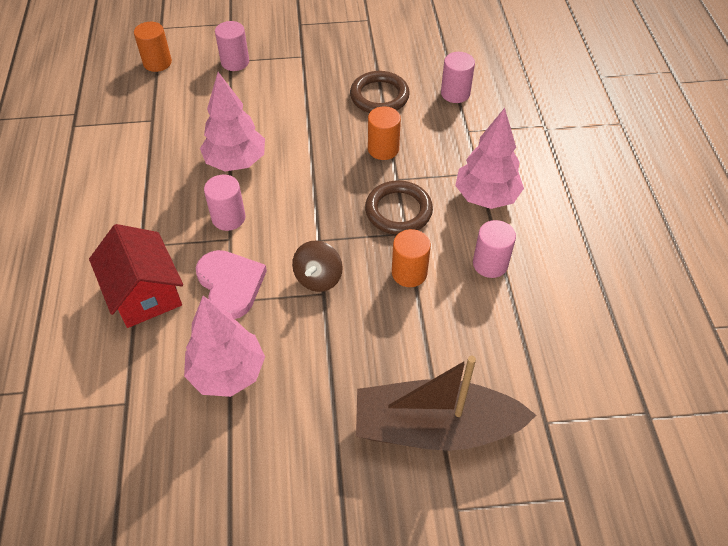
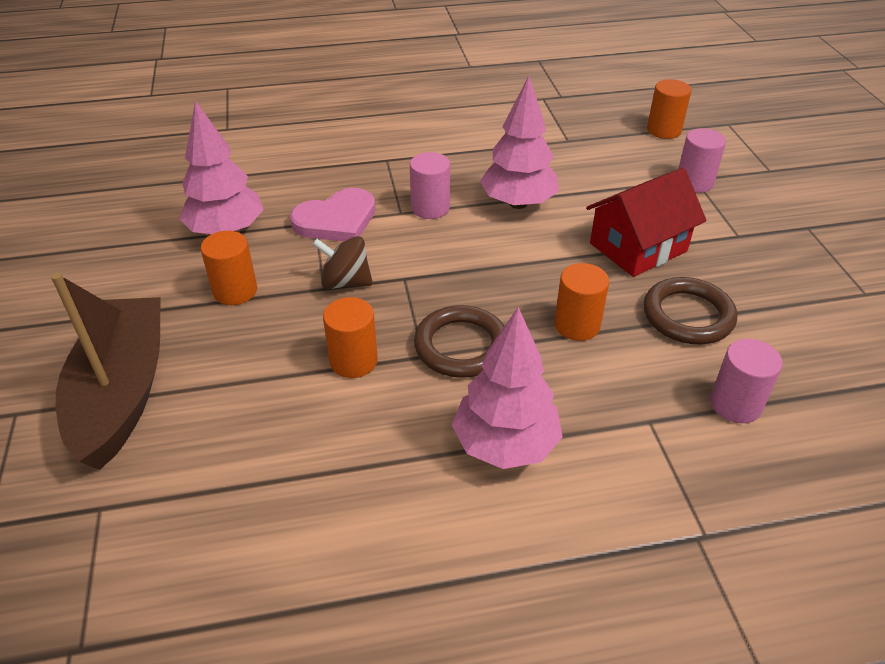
camera: 85 degrees right, 10 degrees down
(144, 292) = (328, 170): red house -> red house (638, 247)
(318, 357) = (235, 291): none -> orange cylinder
(490, 264) = (371, 448): pink cylinder -> none

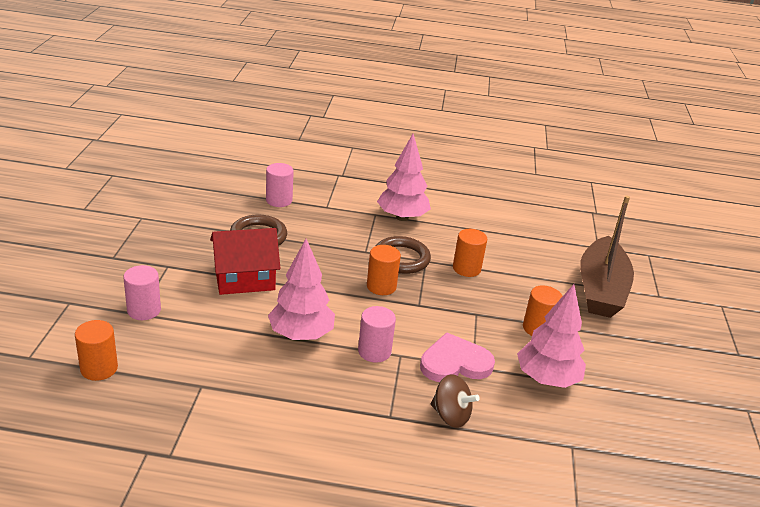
camera: 165 degrees left, 10 degrees down
(345, 282) = (460, 313): brown spinning top -> brown spinning top (450, 415)
(577, 325) = (327, 250): orange cylinder -> orange cylinder (381, 286)

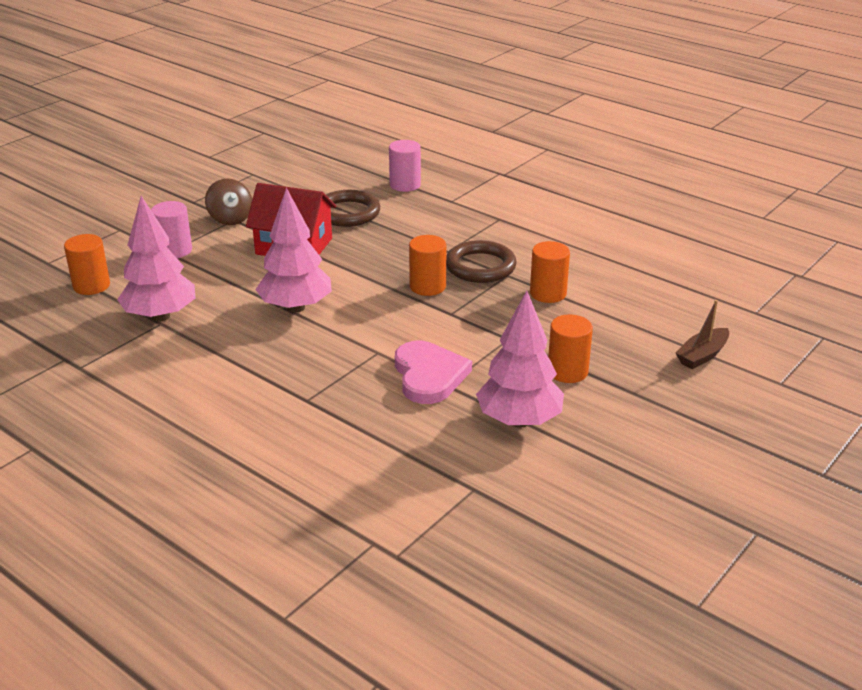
camera: 35 degrees right, 0 degrees up
(374, 351) = (353, 341): pink cylinder -> none
(402, 217) = (527, 228): pink tree -> pink tree (161, 316)
(450, 415) = (369, 419): brown spinning top -> brown spinning top (230, 219)
(455, 363) = (429, 375): pink heart -> pink heart turned 60 degrees clockwise
(601, 289) = (702, 355): brown boat -> brown boat, size x0.44

